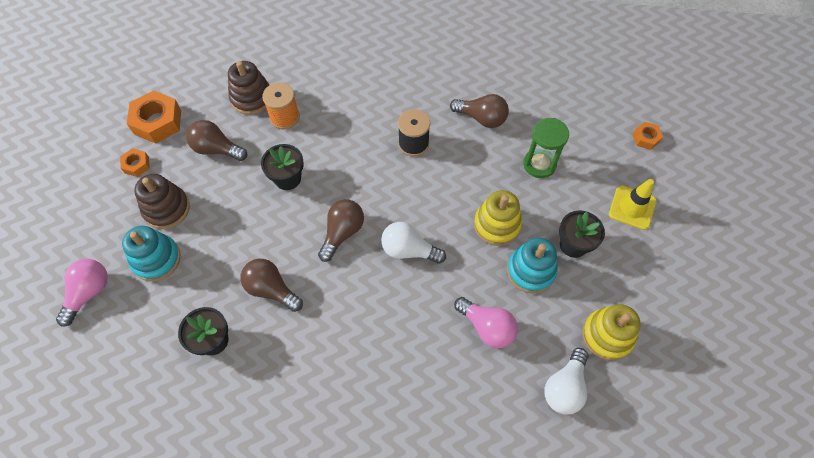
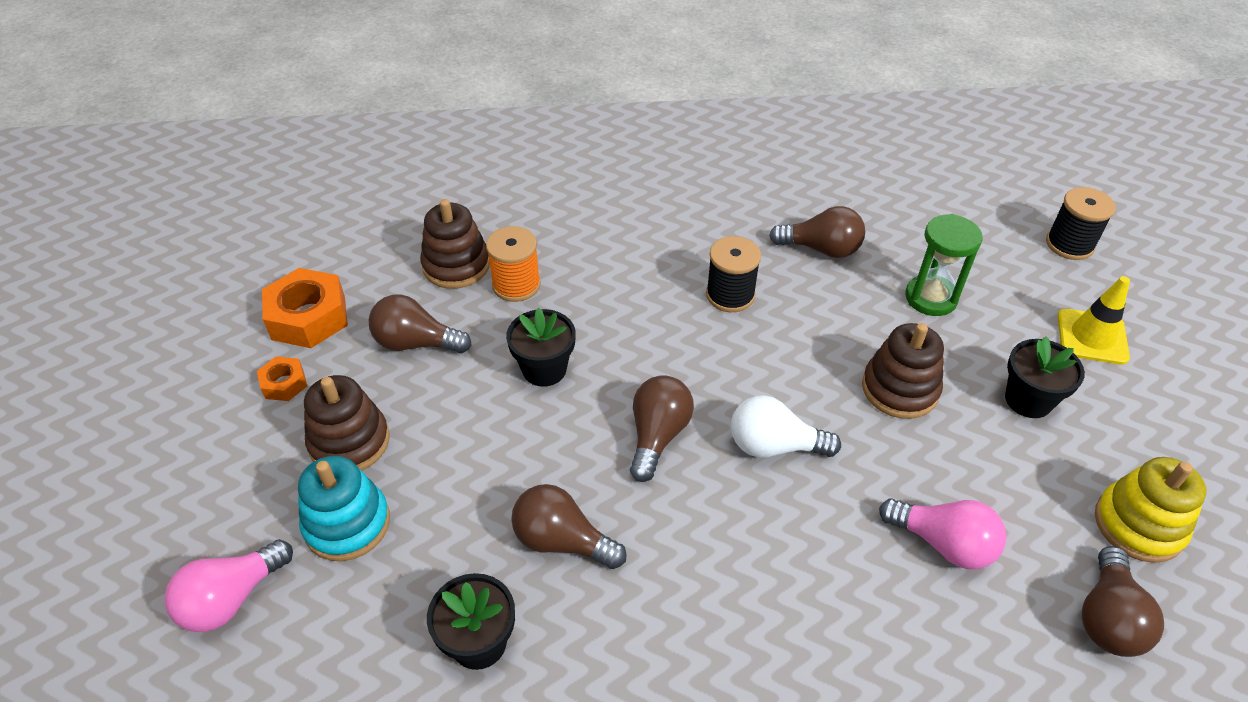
camera: 10 degrees left, 15 degrees down
(89, 293) = (232, 598): pink light bulb -> pink light bulb turned 150 degrees counterclockwise
(497, 225) = (900, 389): yellow stacking toy -> brown stacking toy
(530, 271) = (978, 447): turquoise stacking toy -> none
(564, 387) = (1107, 617): white light bulb -> brown light bulb
(646, 138) = (1069, 244): orange nut -> black spool

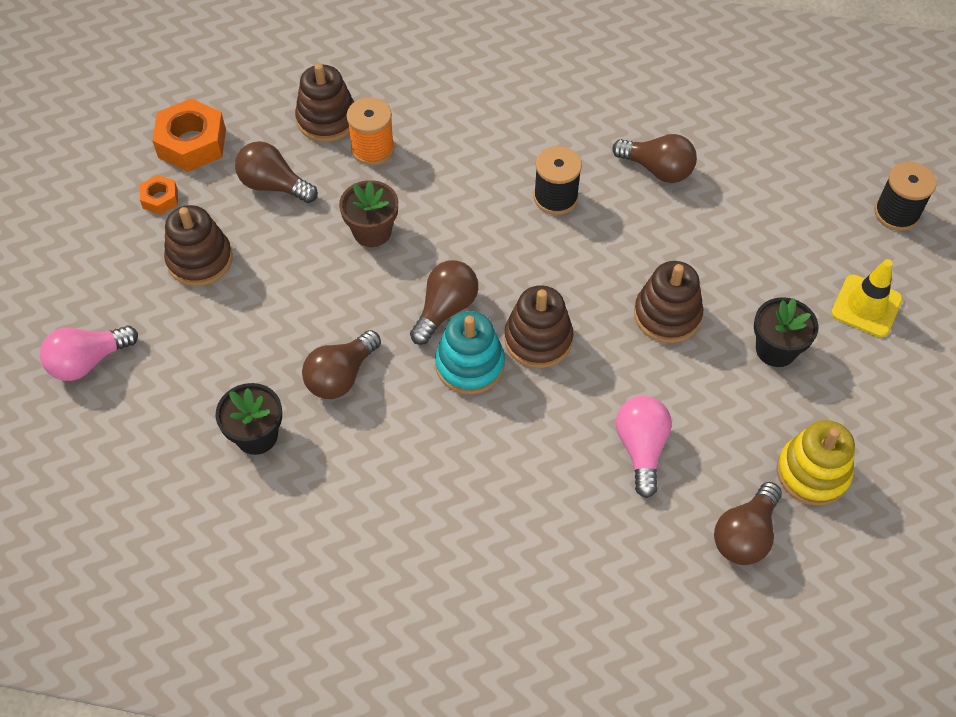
camera: 15 degrees right, 10 degrees up
(347, 524) = (183, 325): turquoise stacking toy -> turquoise stacking toy (470, 365)
(544, 369) = (372, 231): black flower pot -> brown flower pot
(562, 541) = (341, 376): brown light bulb -> brown light bulb turned 90 degrees counterclockwise
(774, 446) = (538, 339): white light bulb -> brown stacking toy
(930, 298) = (736, 238): green hourglass -> none
(943, 543) = (641, 448): pink light bulb -> pink light bulb turned 135 degrees counterclockwise

